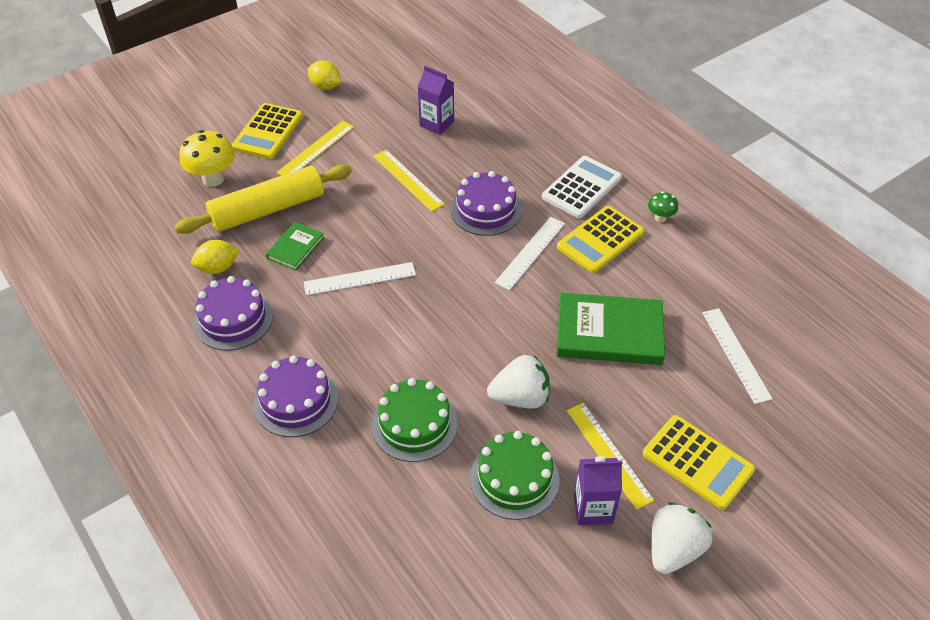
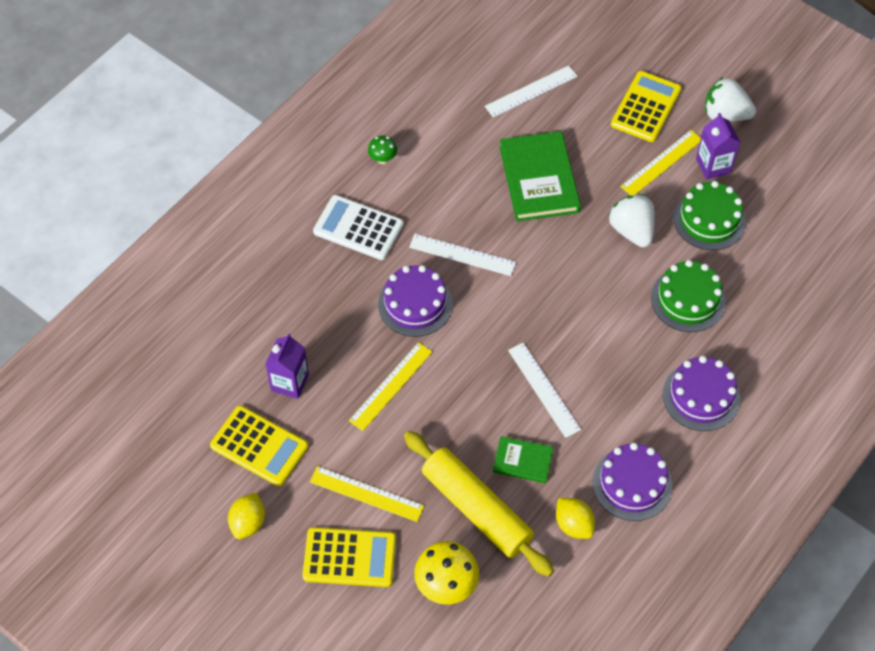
camera: 105 degrees left, 10 degrees up
(600, 240) = (427, 202): yellow calculator -> yellow calculator (259, 446)

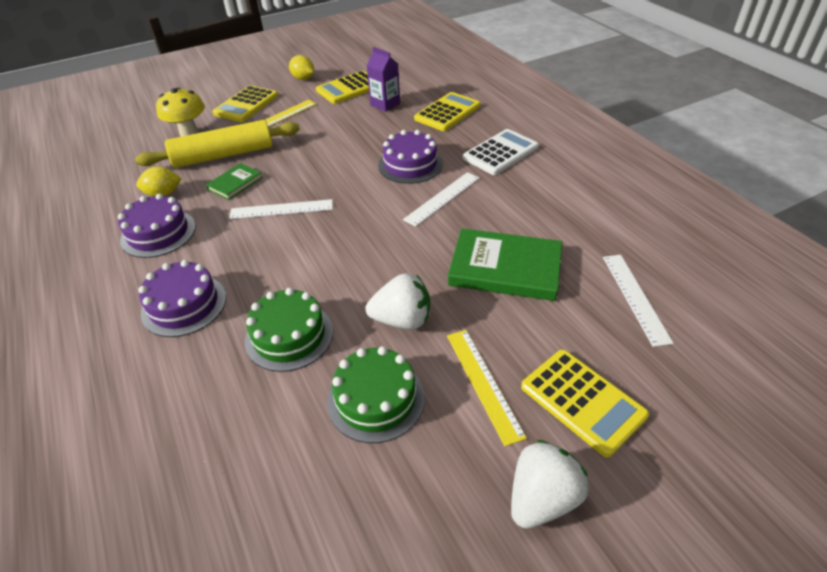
camera: 115 degrees right, 15 degrees down
(287, 305) = (447, 112): none -> yellow calculator
(383, 159) = (570, 178): green mushroom -> none
(391, 386) = (348, 140): yellow ruler -> none
(713, 166) = (455, 440): purple carton -> none

